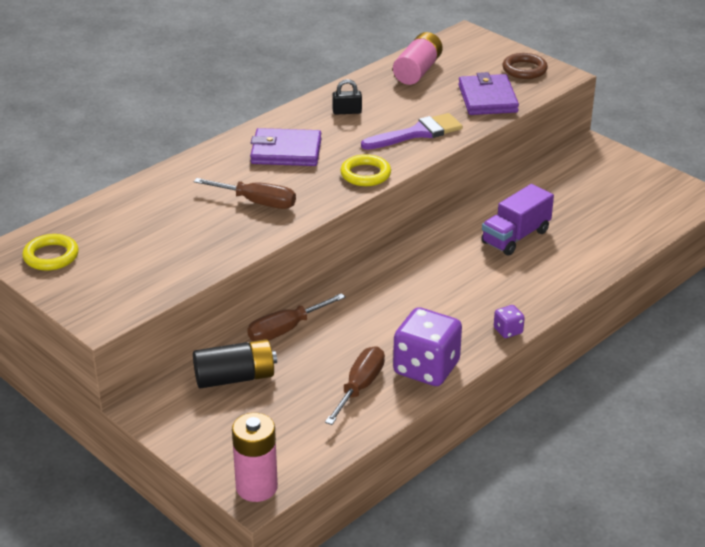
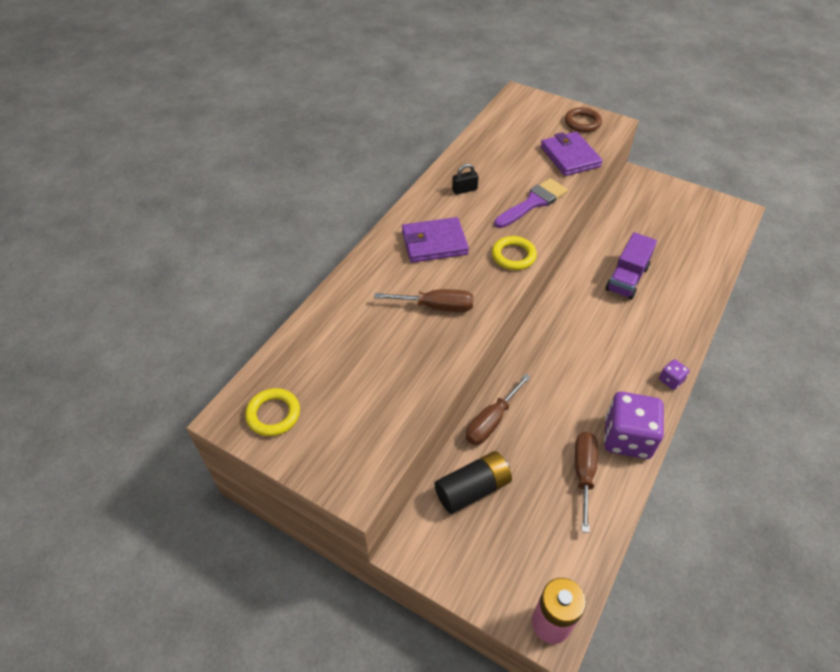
camera: 15 degrees left, 15 degrees up
(418, 71) = (500, 137): pink battery -> none

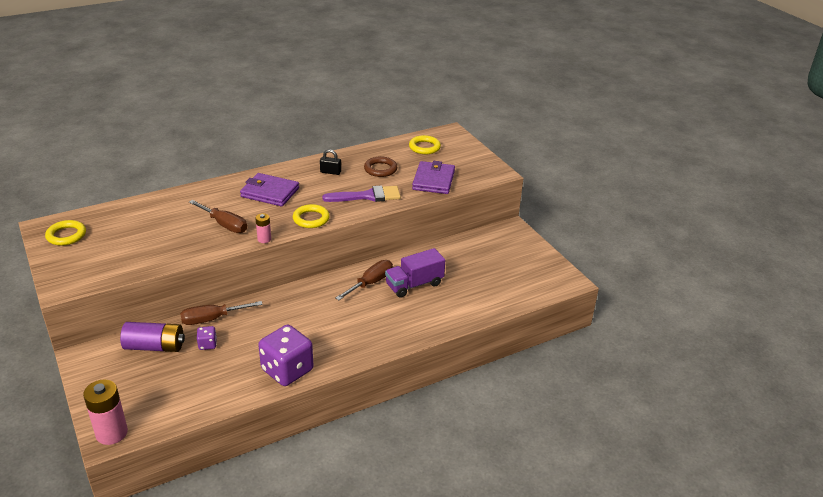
camera: 30 degrees right, 15 degrees down
(472, 489) = (155, 347): black battery -> purple battery
(498, 304) = (264, 239): none -> pink battery
(517, 122) = (424, 147): none -> yellow ring
(582, 122) = (474, 164): brown ring -> brown ring (380, 169)
(583, 473) = (232, 373): brown screwdriver -> brown screwdriver (371, 283)
(670, 380) = (363, 355): purple dice -> purple dice (207, 344)

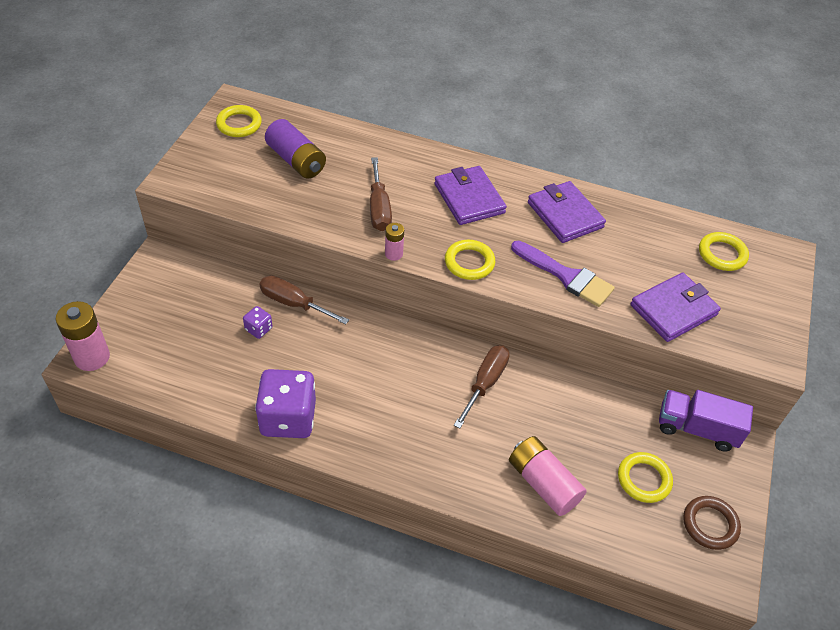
camera: 45 degrees right, 15 degrees up
(155, 347) = (217, 295): purple battery -> purple battery (296, 160)
(330, 172) = (565, 215): black padlock -> purple wallet
(371, 283) = (485, 383): brown screwdriver -> brown screwdriver turned 60 degrees counterclockwise
(380, 169) = (627, 249): brown ring -> brown ring (710, 524)
(414, 284) = (529, 423): purple truck -> purple truck (696, 429)
(453, 303) = (543, 483): none -> pink battery
(492, 270) = (644, 479): none -> yellow ring

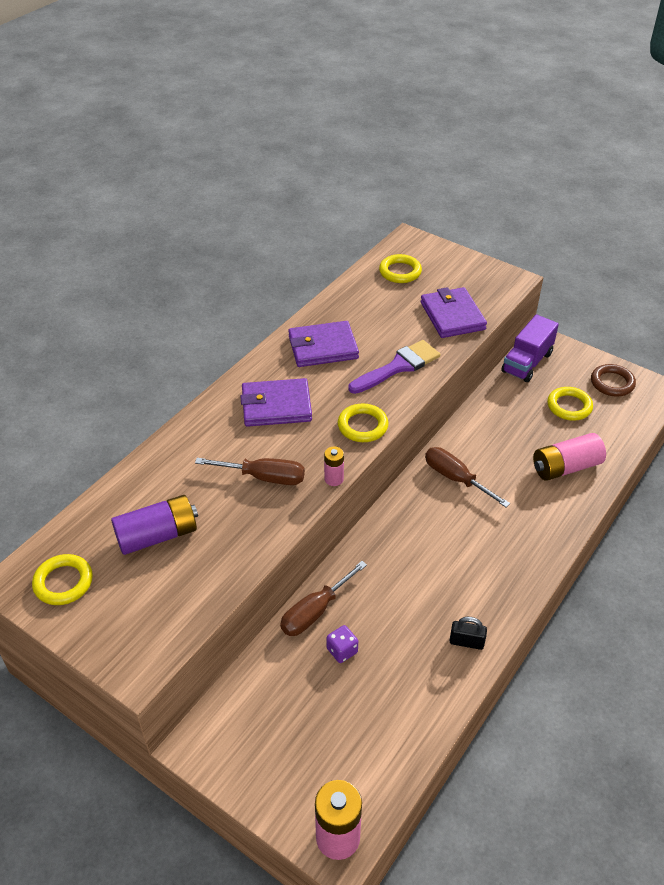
camera: 70 degrees left, 5 degrees down
(288, 418) = (466, 642): purple dice -> black padlock

